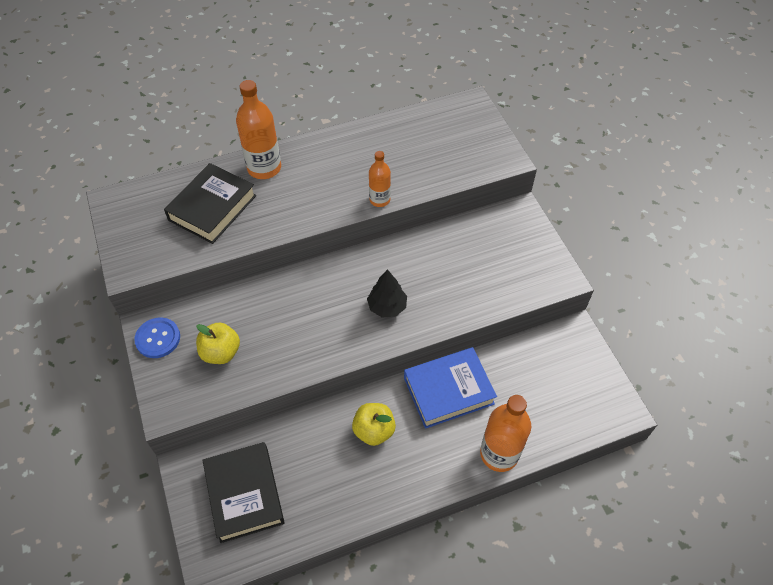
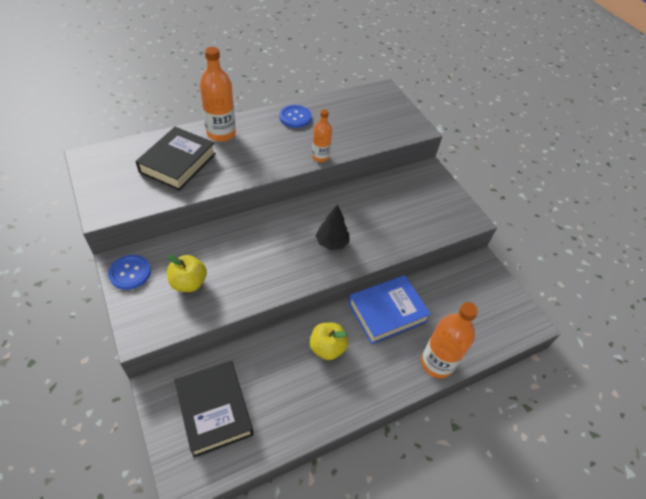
camera: 10 degrees left, 5 degrees down
(354, 145) = (295, 117): none -> blue button

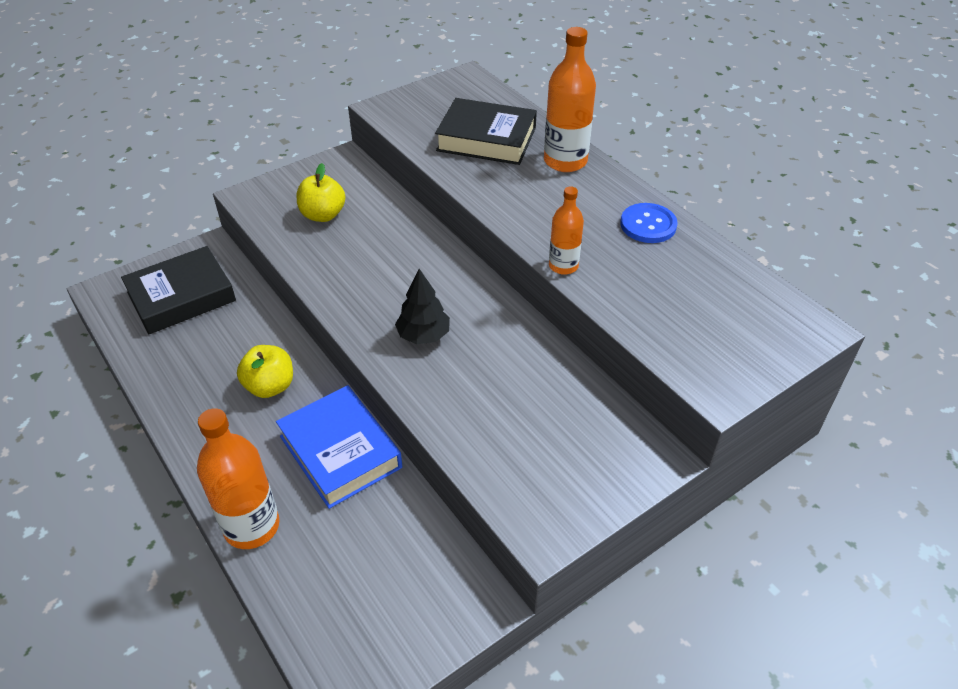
camera: 85 degrees right, 5 degrees down
(130, 273) = (330, 170): blue button -> none

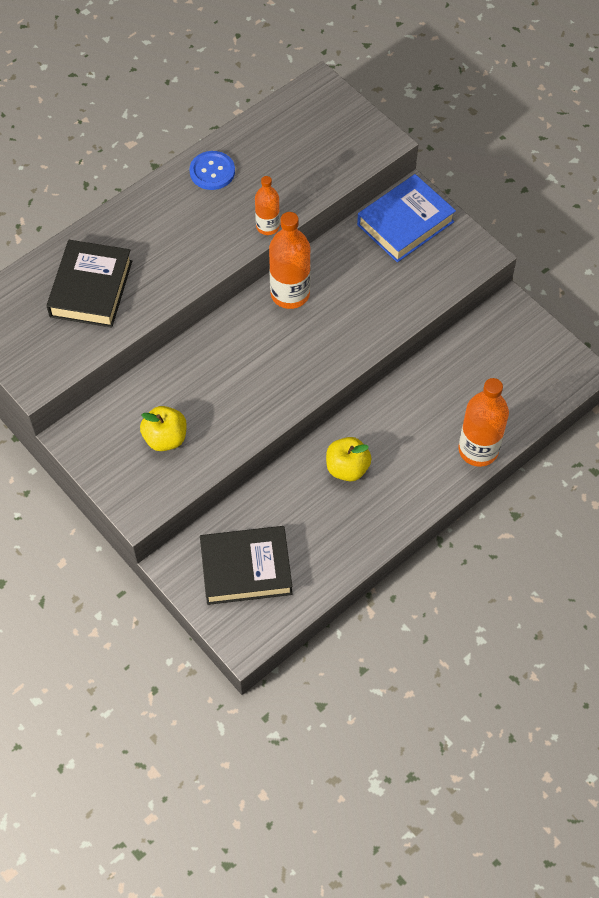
camera: 95 degrees left, 15 degrees up
(181, 297) = (246, 569): black book -> black book turned 60 degrees counterclockwise
(340, 452) = (405, 406): blue book -> blue book (405, 223)
(423, 335) = (315, 338): black tree -> none
(565, 161) = (125, 227): orange bottle -> orange bottle (290, 294)

